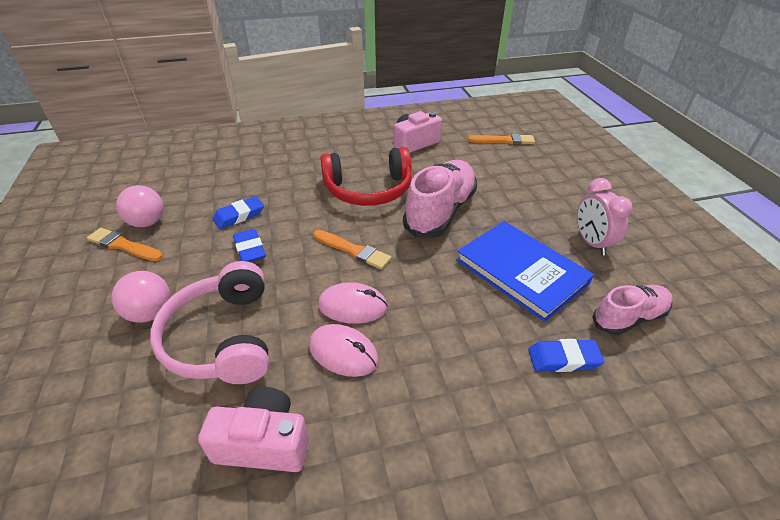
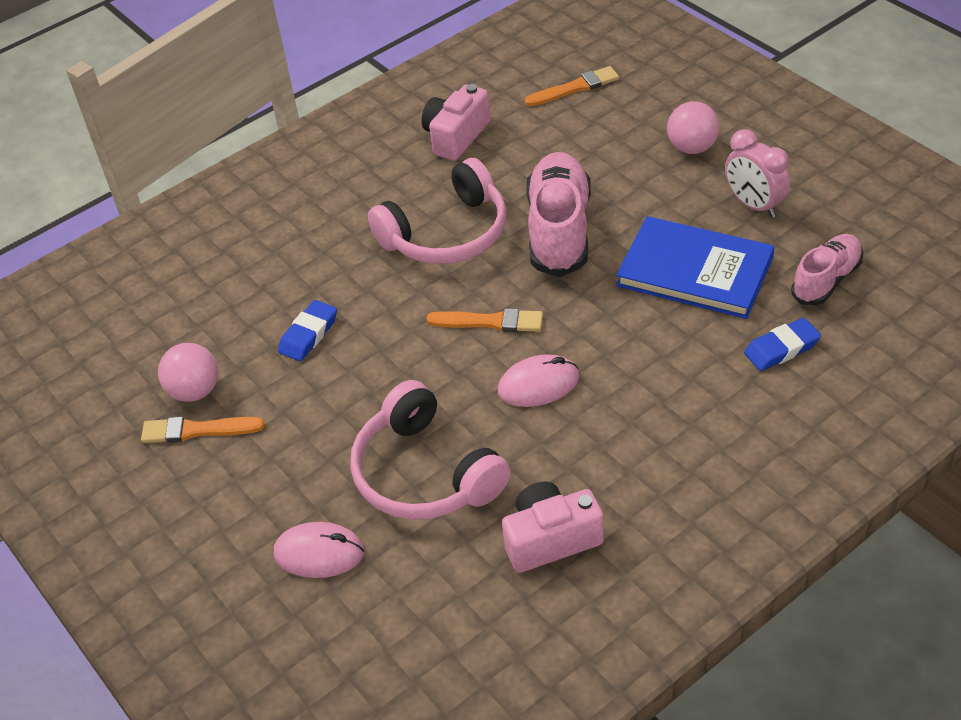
camera: 20 degrees left, 5 degrees up
(150, 313) = (318, 485): pink ball -> pink ball (692, 148)
(250, 249) = (364, 370): blue eraser -> none
(343, 353) = (564, 433): pink mouse -> pink mouse (319, 553)
(368, 190) = (447, 234): red headphones -> pink headphones

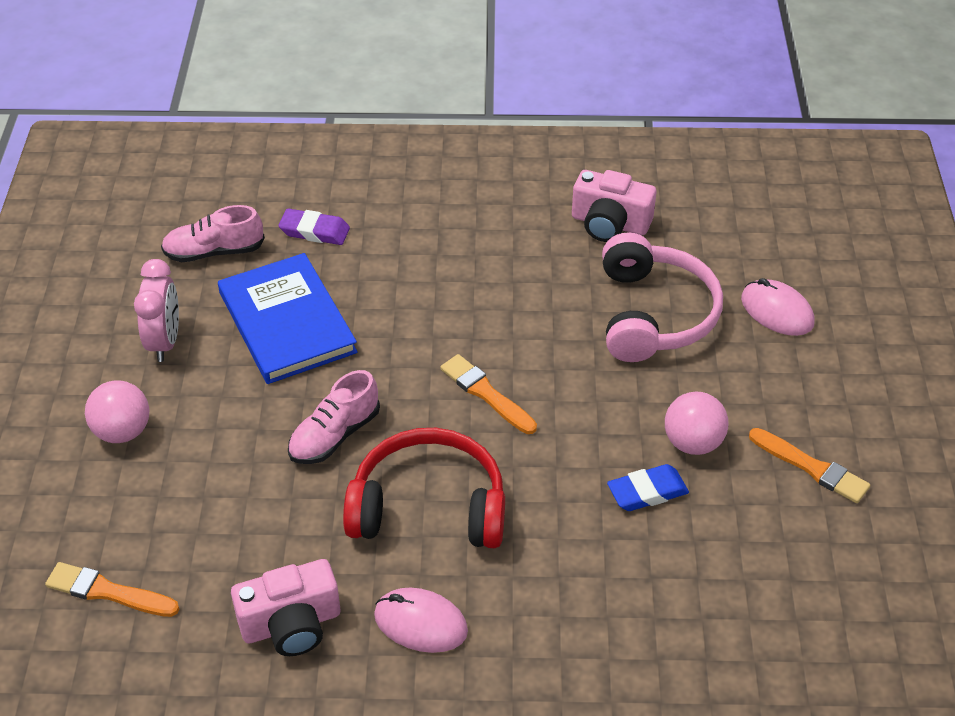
camera: 145 degrees left, 0 degrees up
(195, 391) = (791, 507): pink ball -> pink ball (692, 443)
(447, 234) = (429, 506): pink headphones -> red headphones
(538, 384) = (506, 320): pink mouse -> pink mouse (420, 623)
(559, 230) = (334, 435): pink shoe -> pink shoe, size x0.60
(781, 348) = (314, 231): blue eraser -> purple eraser

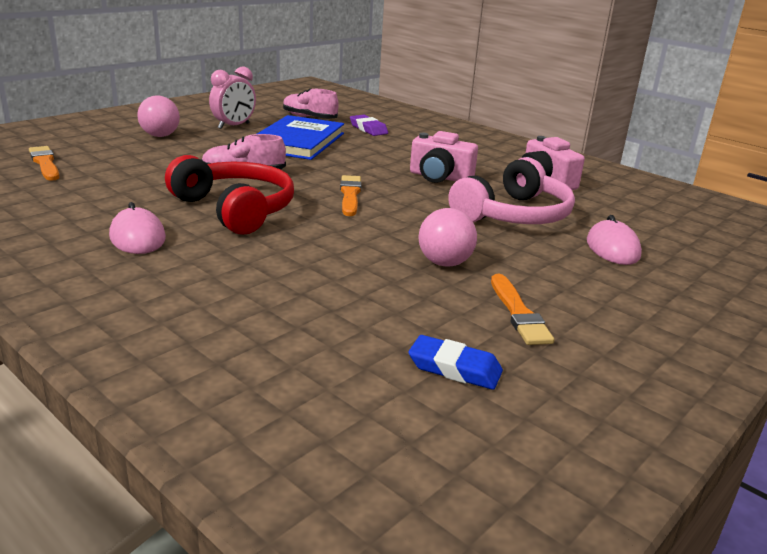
camera: 40 degrees right, 20 degrees down
(291, 624) = (84, 206): pink camera -> pink camera (440, 177)
(647, 492) = (372, 264): blue eraser -> blue eraser (454, 368)

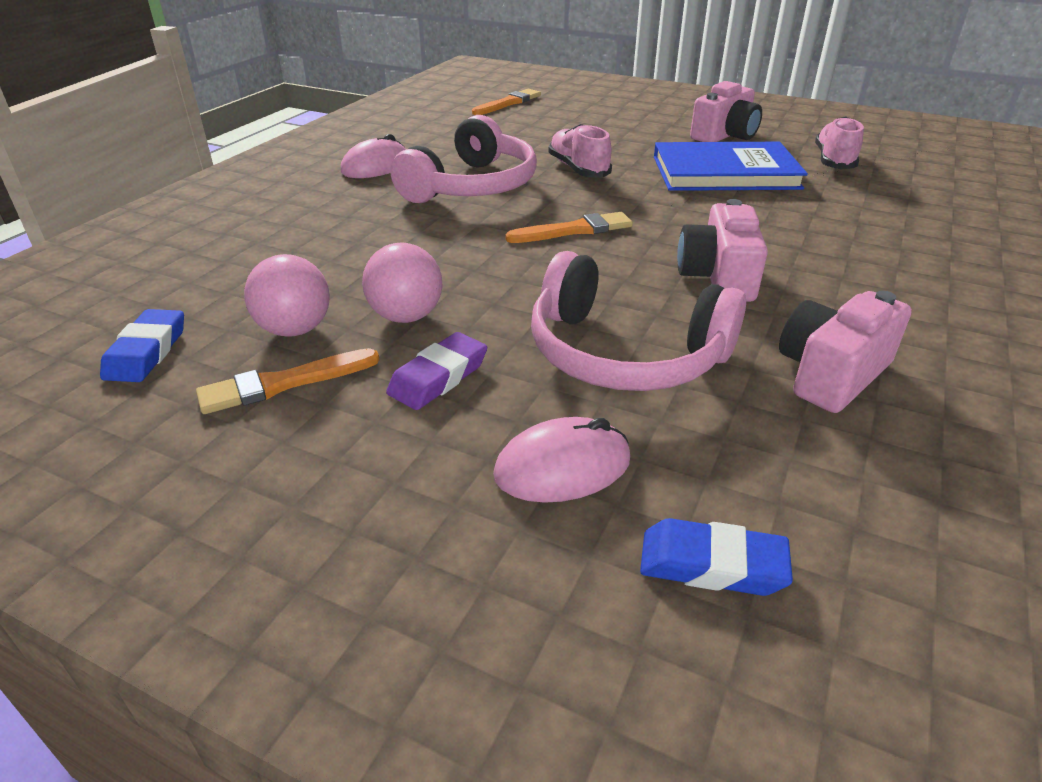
camera: 75 degrees right, 10 degrees up
(160, 135) = (639, 117): pink ball -> pink ball (295, 329)
(234, 126) = (724, 135): pink clock -> pink camera
(236, 209) = (472, 186): red headphones -> pink headphones
(368, 129) = (855, 200): purple eraser -> purple eraser (438, 377)
(675, 234) = (712, 564): none -> blue eraser

